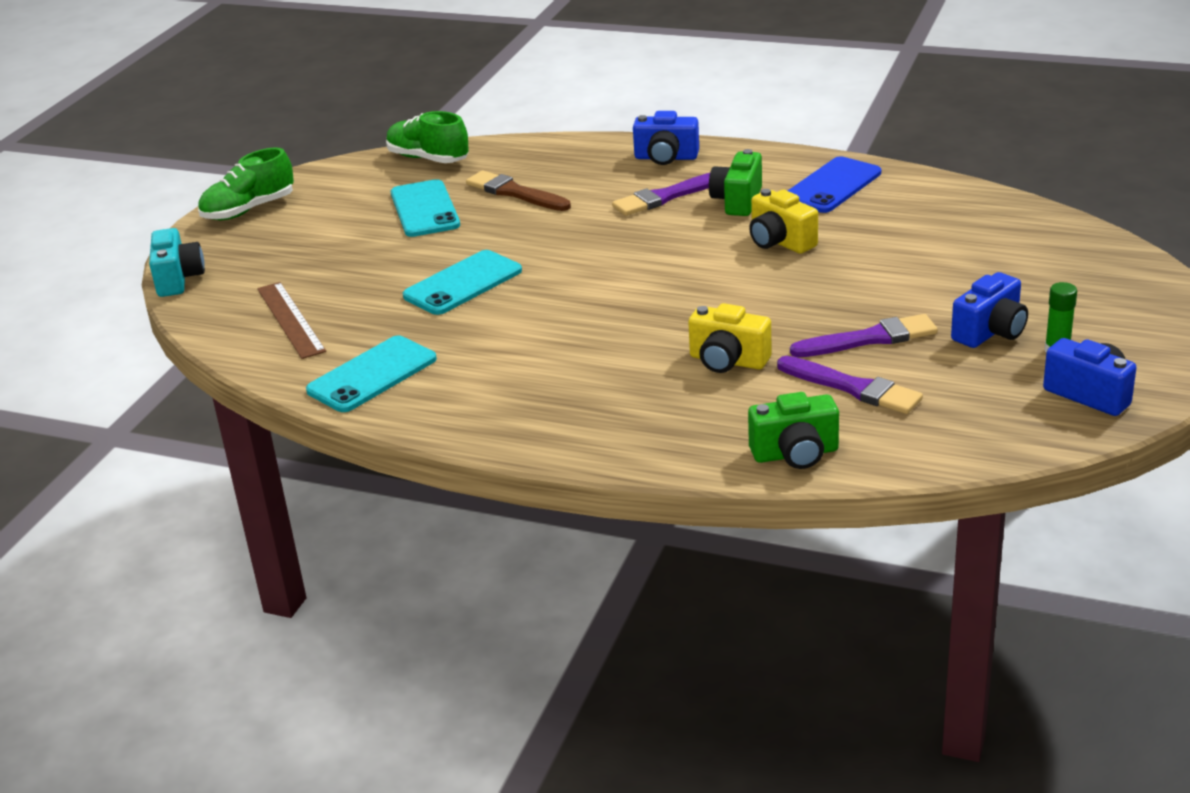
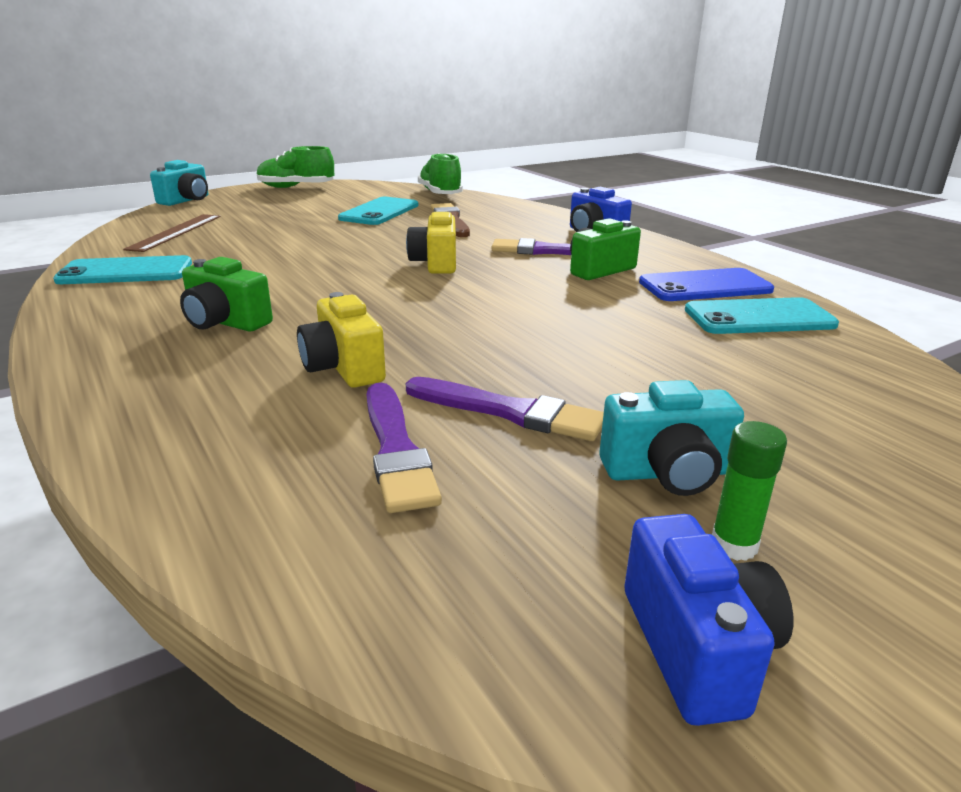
camera: 35 degrees right, 5 degrees down
(463, 283) = (303, 249): turquoise phone -> turquoise phone (759, 317)
(780, 242) = (580, 305): yellow camera -> yellow camera (435, 263)
(795, 454) = (195, 486): green camera -> green camera (225, 322)
(990, 332) = (667, 473): blue camera -> turquoise camera

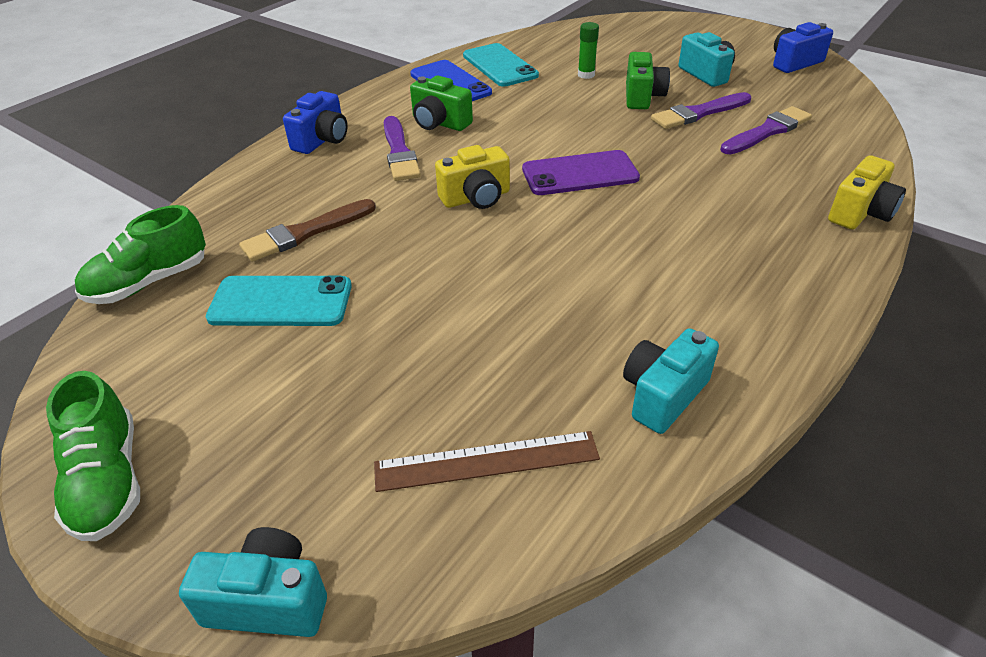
camera: 110 degrees left, 15 degrees up
(126, 272) = (663, 395): turquoise phone -> turquoise camera
(225, 322) = (703, 251): green camera -> green camera (642, 97)
(343, 368) = (711, 172): yellow camera -> yellow camera (860, 213)
(428, 305) = (580, 174): none -> purple phone
(509, 412) = (698, 113): purple brush -> purple brush turned 120 degrees counterclockwise
(734, 545) = (737, 61): green glue stick -> green glue stick (586, 75)

